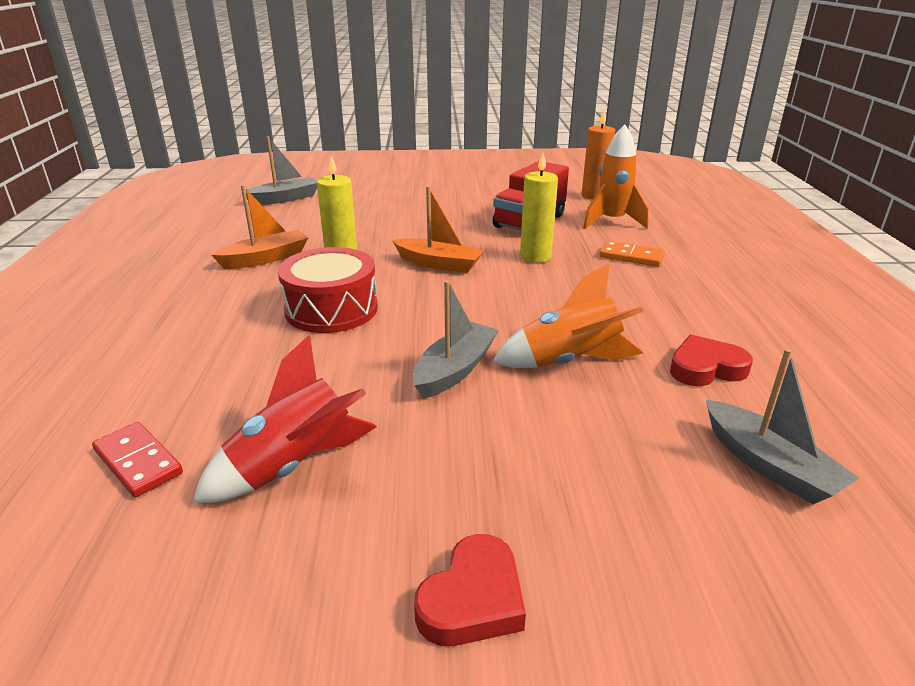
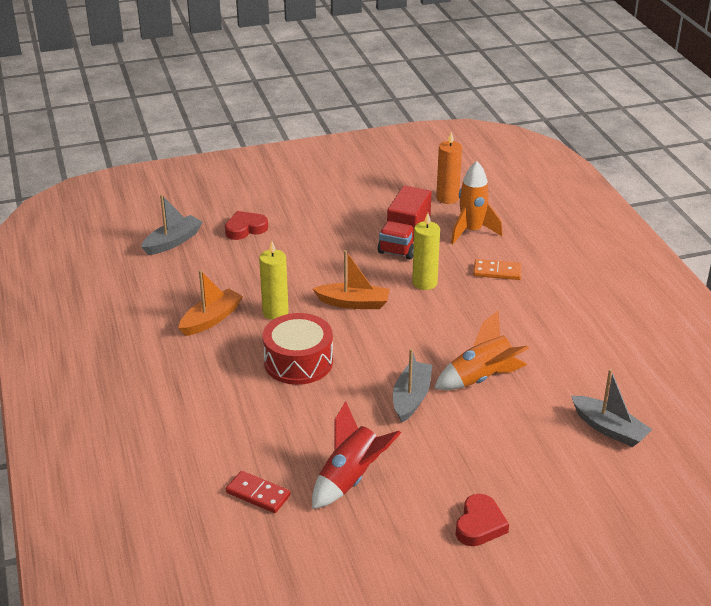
camera: 15 degrees left, 5 degrees up
(706, 368) = (567, 368): red heart -> red heart (245, 229)

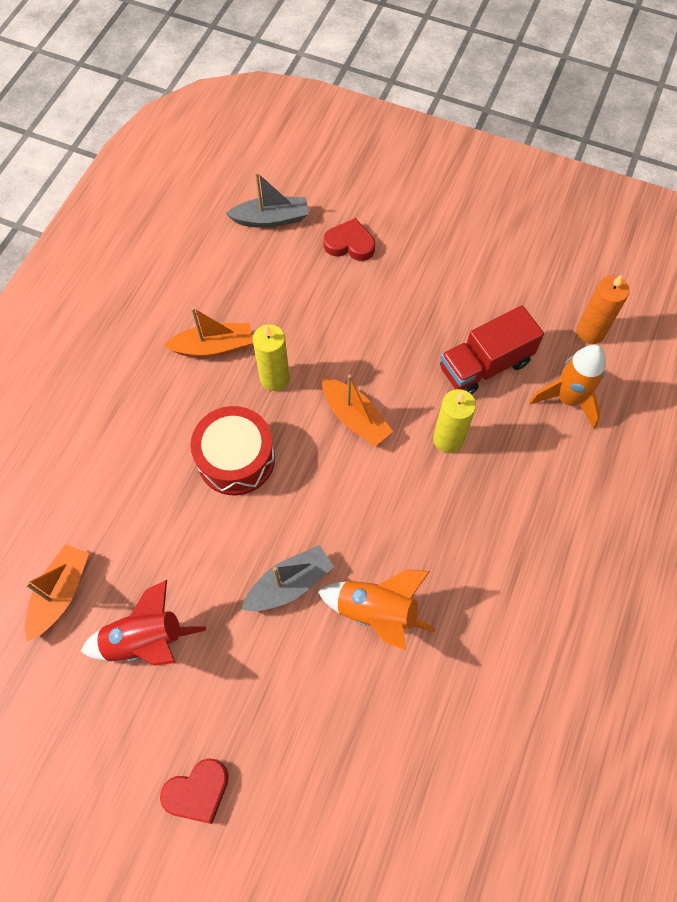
camera: 40 degrees right, 30 degrees up
(258, 494) = (60, 594): red domino -> orange boat
(497, 271) = (537, 477): orange domino -> none
(609, 429) = (433, 780): grey boat -> none

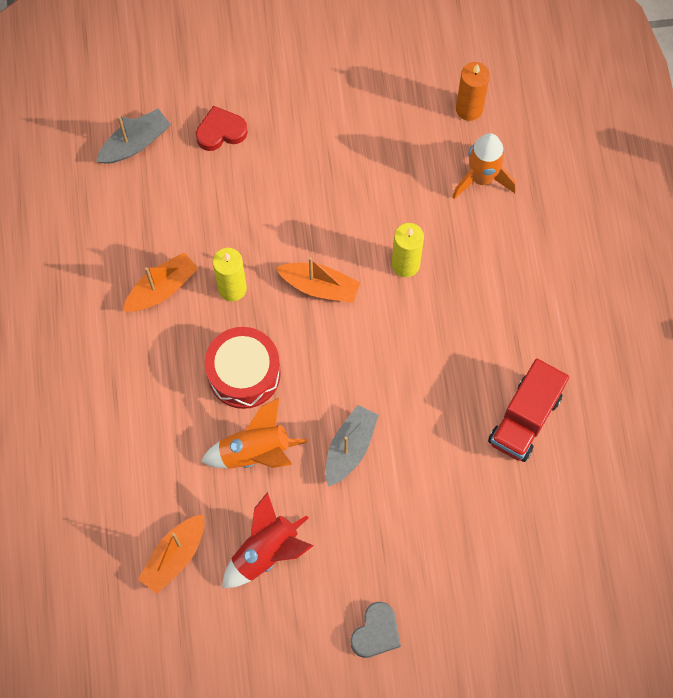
camera: 30 degrees left, 5 degrees up
(60, 594) = (174, 556): orange boat -> orange boat turned 135 degrees counterclockwise
(198, 791) = (376, 632): red heart -> grey heart
(376, 612) = (429, 431): orange rocket -> orange rocket (255, 452)
(485, 365) = (399, 184): red truck -> red truck (525, 419)

